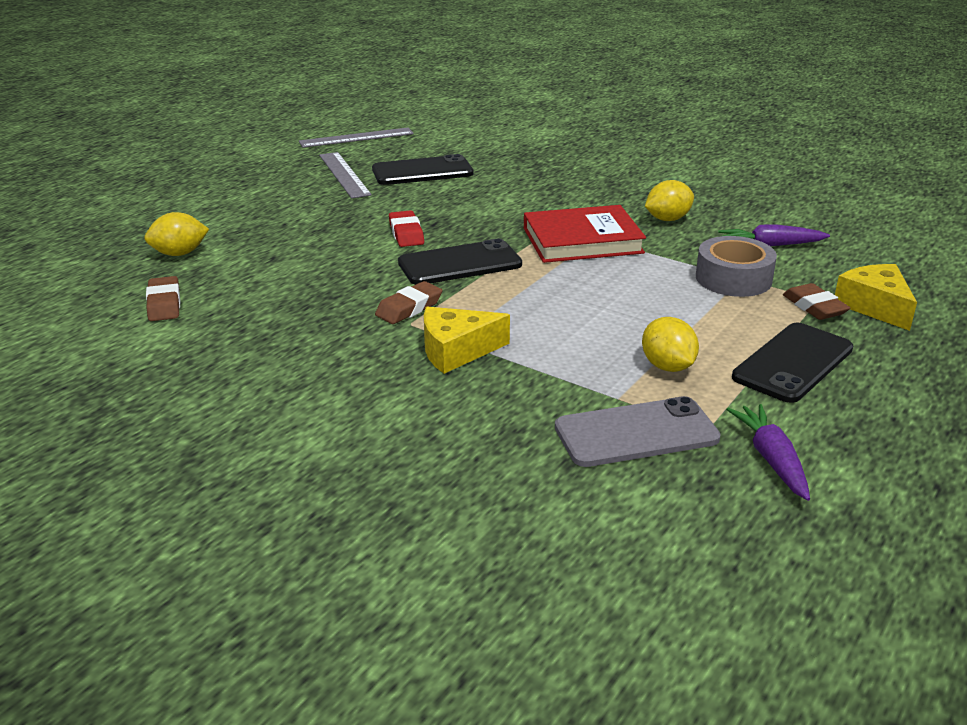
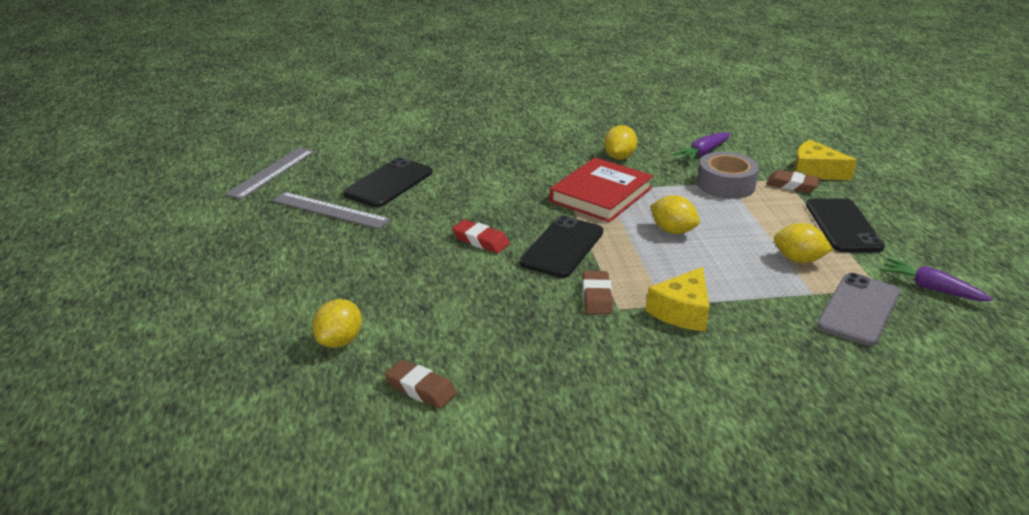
camera: 45 degrees left, 0 degrees up
(588, 292) = (672, 231): none -> yellow lemon

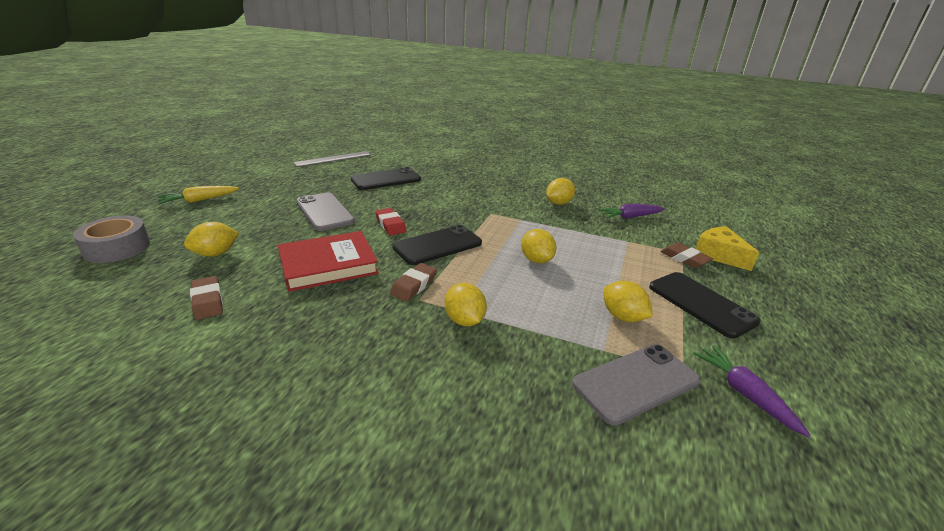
camera: 30 degrees right, 0 degrees up
(191, 288) = (199, 200): none -> yellow carrot
(330, 210) = (332, 184): grey ruler -> none
(381, 250) = (324, 212): none -> grey phone
(601, 195) = (513, 222): red book -> red book (328, 265)
(682, 311) = (464, 320): yellow cheese -> yellow lemon
(725, 185) = (623, 242): grey tape -> grey tape (117, 248)
(843, 226) = (701, 304): black phone -> black phone turned 60 degrees counterclockwise

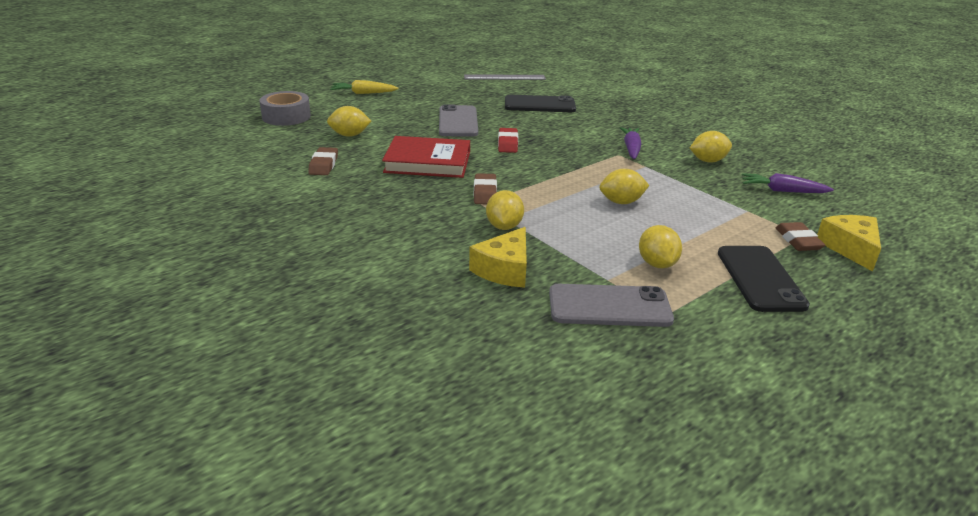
camera: 30 degrees right, 0 degrees up
(414, 285) = (485, 193): brown eraser -> brown eraser turned 60 degrees counterclockwise
(437, 245) = (536, 169): black phone -> none
(510, 376) = (504, 270): none -> yellow cheese
(536, 260) = (621, 202): yellow lemon -> yellow lemon turned 75 degrees clockwise
(744, 394) = (708, 345): purple carrot -> purple carrot (631, 149)

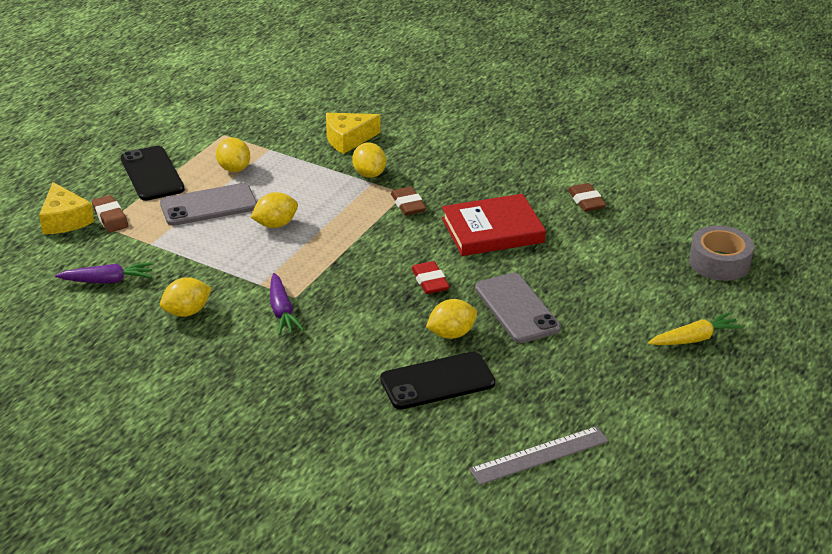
camera: 160 degrees right, 5 degrees up
(349, 135) = (612, 249): yellow lemon -> yellow lemon (451, 334)
(504, 270) = (348, 139): yellow cheese -> yellow cheese turned 120 degrees counterclockwise
(609, 306) = (263, 130): grey phone -> grey phone (208, 205)

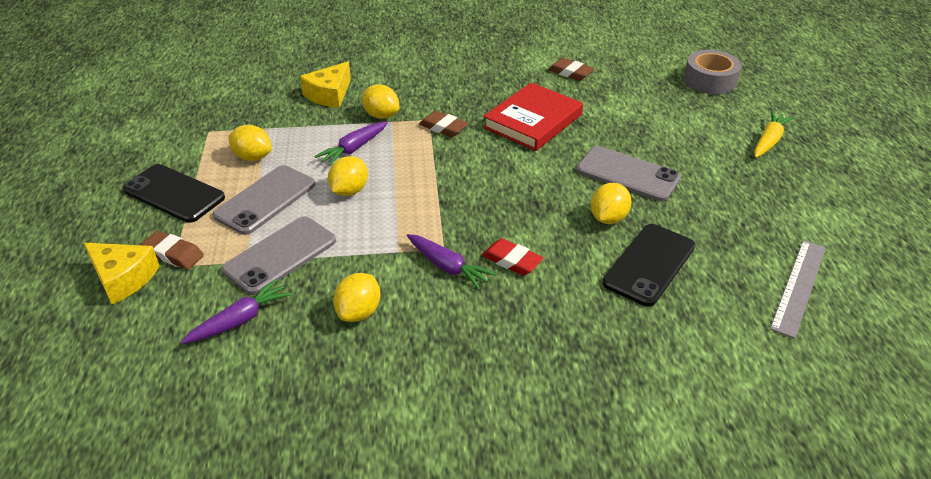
camera: 35 degrees left, 5 degrees up
(177, 250) = (280, 255): none -> grey phone
(316, 193) = (354, 149): none -> purple carrot
(430, 281) = (537, 182): red eraser -> red eraser (512, 261)

